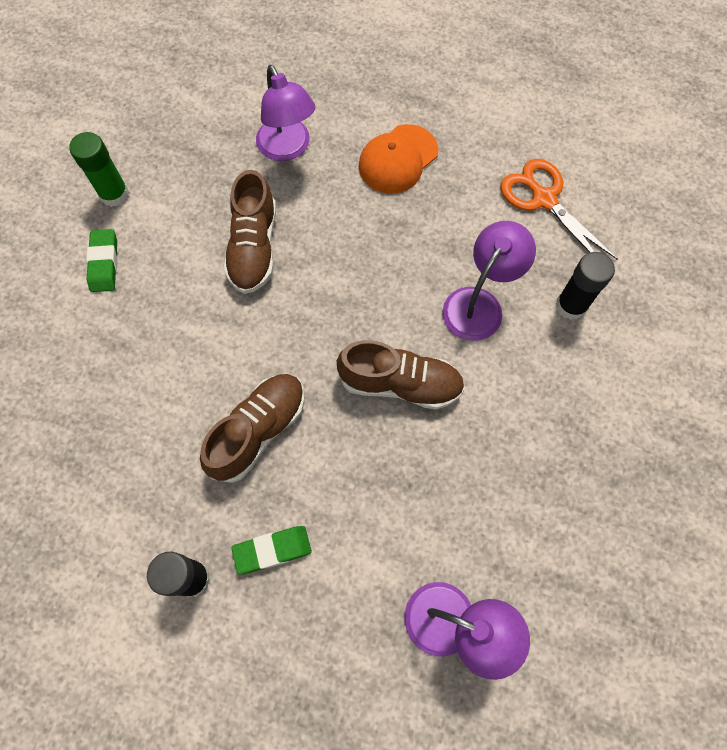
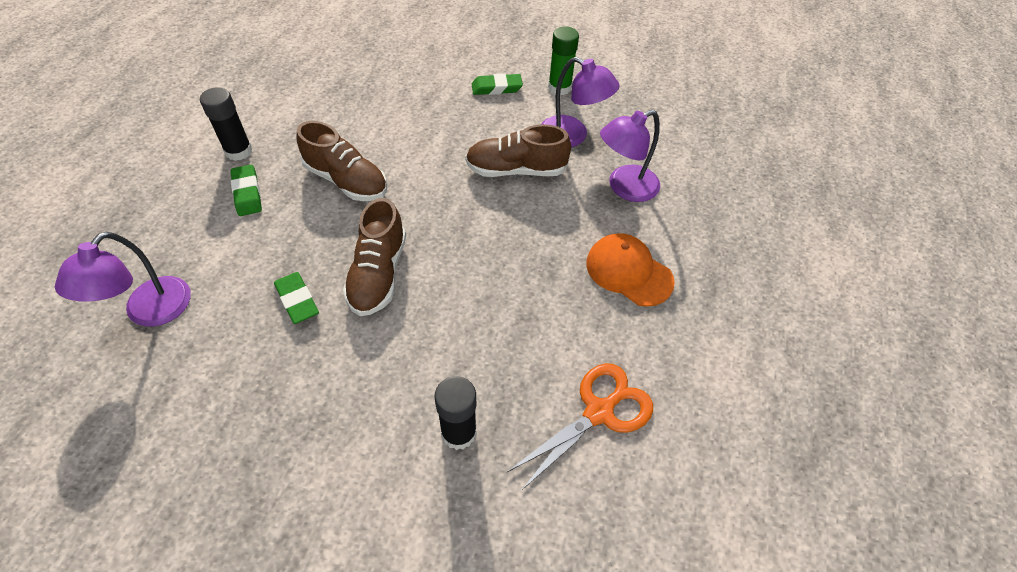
camera: 85 degrees right, 15 degrees down
(435, 463) = (297, 300): none -> green eraser
(479, 303) = (461, 341): purple lamp -> purple lamp (572, 136)

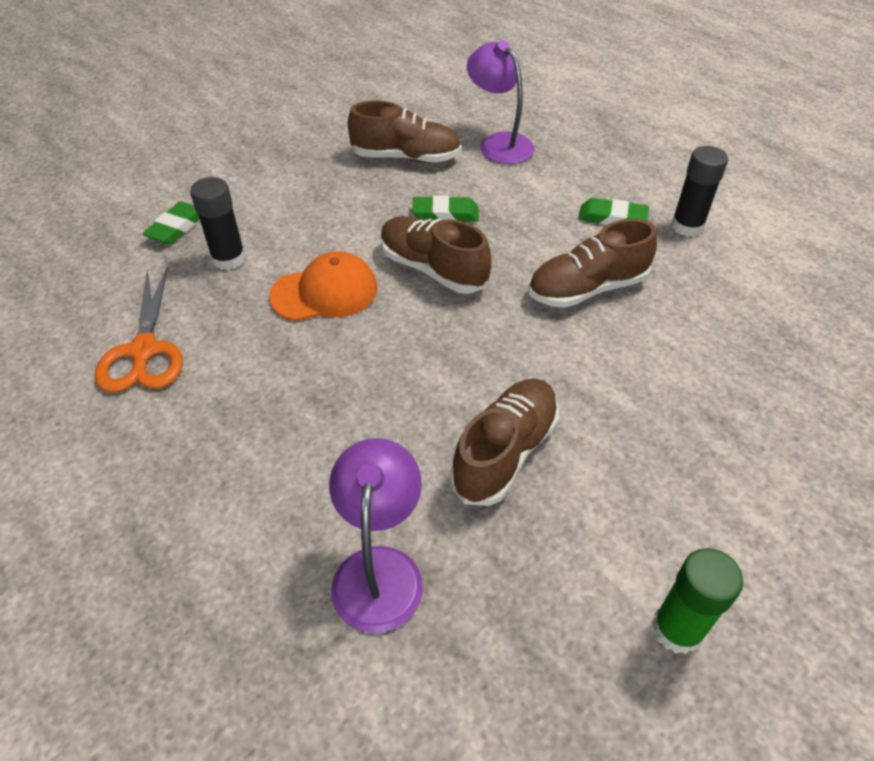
camera: 125 degrees right, 5 degrees down
(210, 380) = (406, 157): none -> brown shoe
(496, 88) = (715, 525): green eraser -> green eraser (177, 227)
(572, 136) = (534, 568): purple lamp -> none
(628, 272) = (250, 475): orange cap -> orange cap (325, 292)

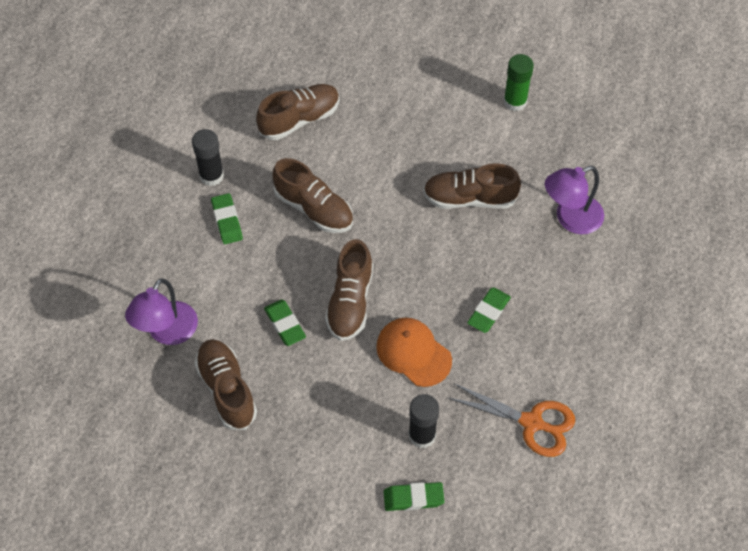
camera: 120 degrees left, 10 degrees up
(144, 351) = (532, 423): orange scissors -> orange scissors turned 60 degrees clockwise
(314, 383) = (488, 312): none -> green eraser
(749, 329) = (300, 119): none -> brown shoe

